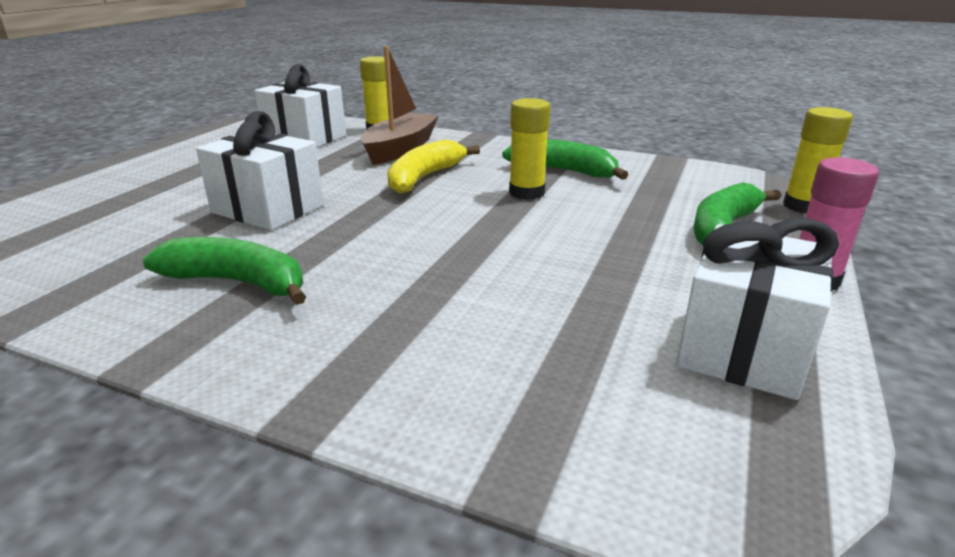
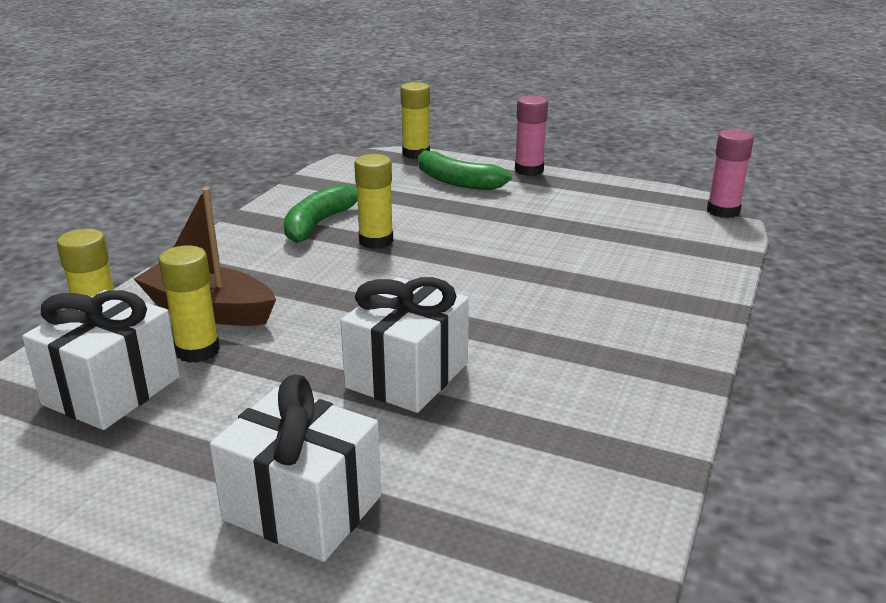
camera: 90 degrees left, 0 degrees up
(238, 282) = (579, 362): green banana -> none
(342, 151) = (197, 351): none -> yellow glue stick
(424, 177) = (321, 290): yellow banana -> none
(743, 348) = (610, 197): white gift -> white gift (303, 508)
(754, 502) = (723, 211): none -> pink glue stick

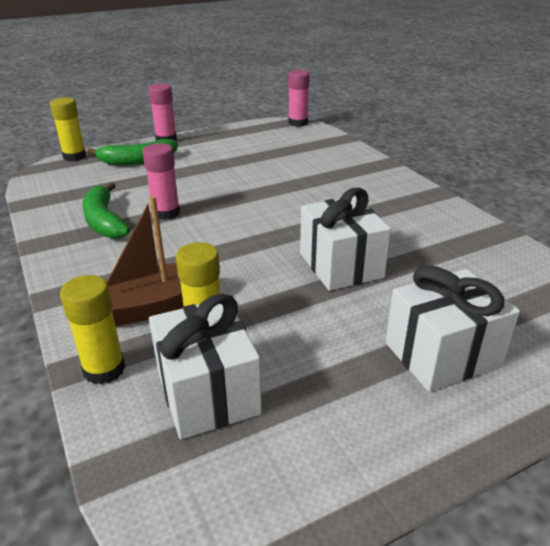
camera: 50 degrees left, 5 degrees up
(376, 241) = (166, 213): yellow glue stick -> pink glue stick

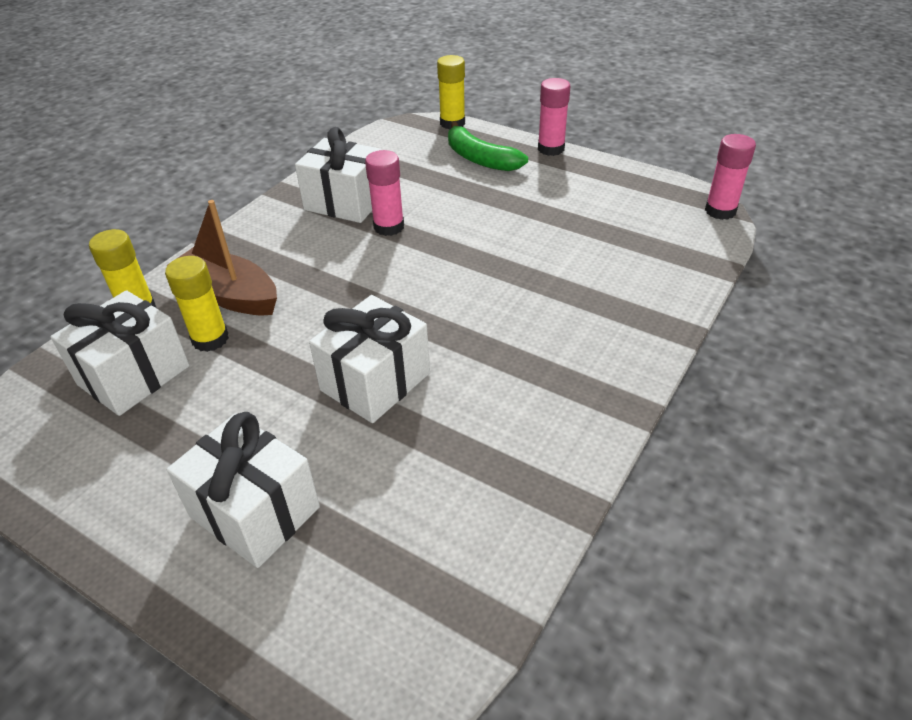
camera: 60 degrees right, 10 degrees up
(104, 221) = (345, 202): green banana -> white gift

